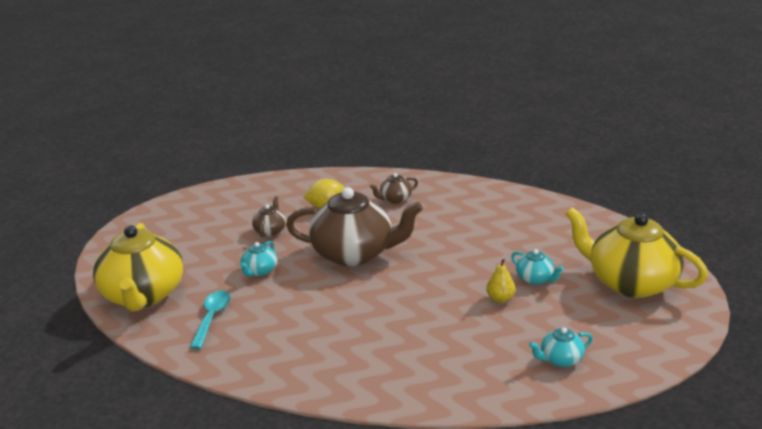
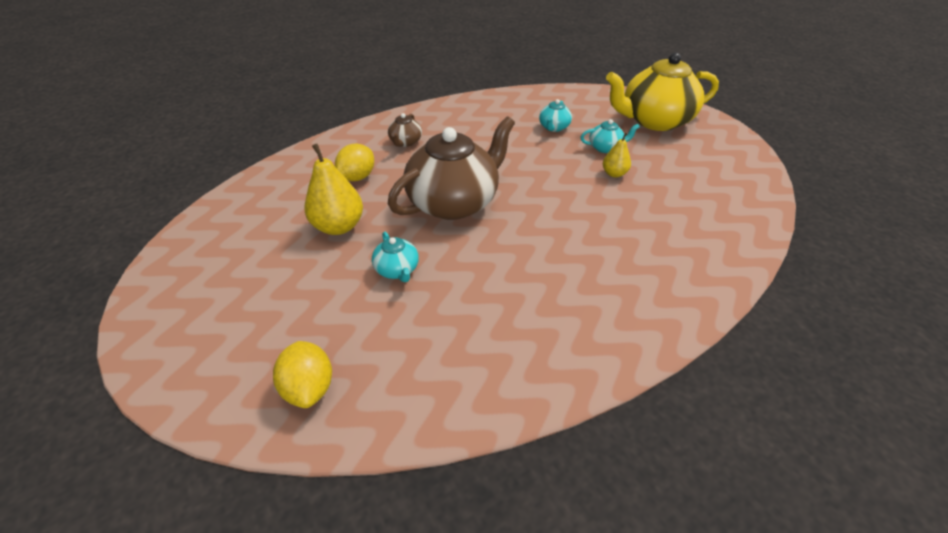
camera: 50 degrees left, 15 degrees up
(143, 295) = (309, 387): yellow teapot -> yellow lemon
(212, 318) = (435, 350): turquoise spoon -> none
(270, 230) = (339, 226): brown teapot -> yellow pear
(560, 359) = (720, 191): turquoise teapot -> turquoise teapot (553, 127)

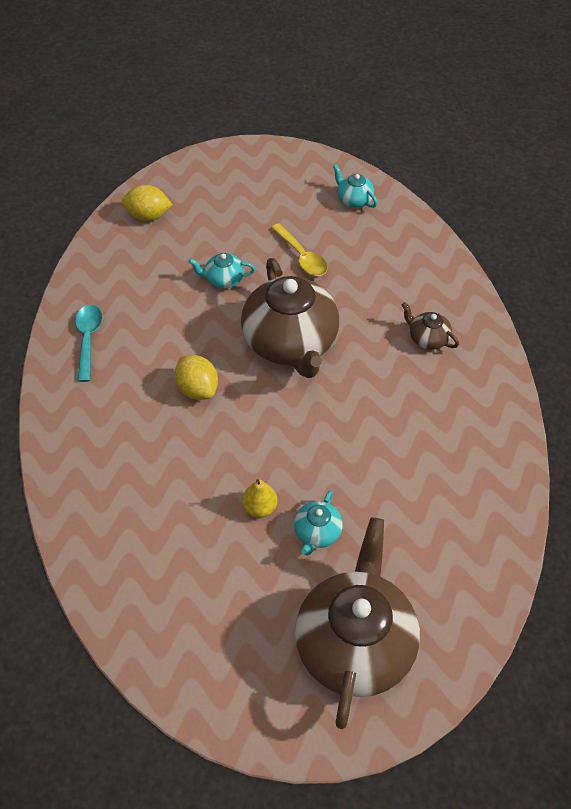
camera: 115 degrees right, 10 degrees up
(339, 226) = (302, 257): yellow pear -> yellow spoon
(357, 177) = (374, 284): yellow lemon -> yellow lemon (197, 389)
(551, 348) = (88, 339): none -> turquoise spoon
(553, 127) = (394, 501): turquoise teapot -> turquoise teapot (354, 200)
(654, 121) = (355, 643): yellow teapot -> brown teapot

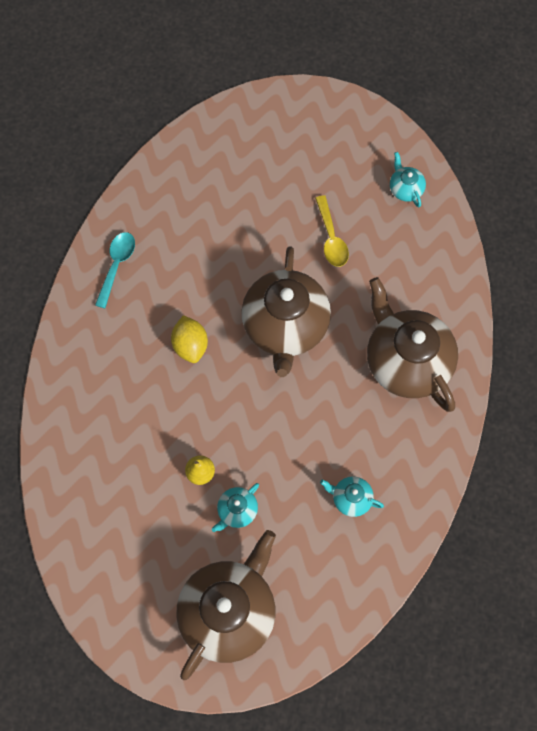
camera: 20 degrees right, 15 degrees up
(148, 216) = (211, 148): yellow lemon -> none
(223, 279) = (252, 241): turquoise teapot -> turquoise teapot (351, 499)
(427, 338) = (406, 362): brown teapot -> brown teapot, size x2.32

